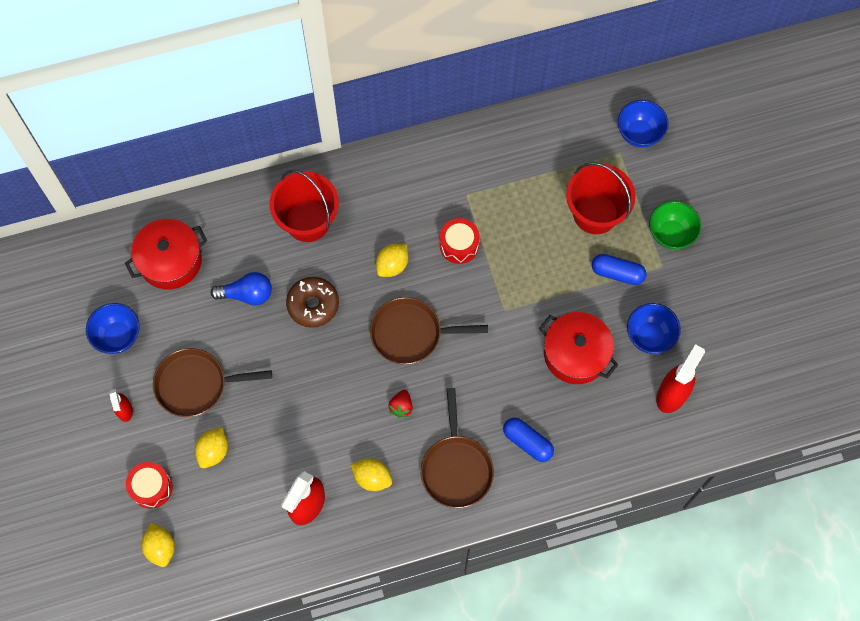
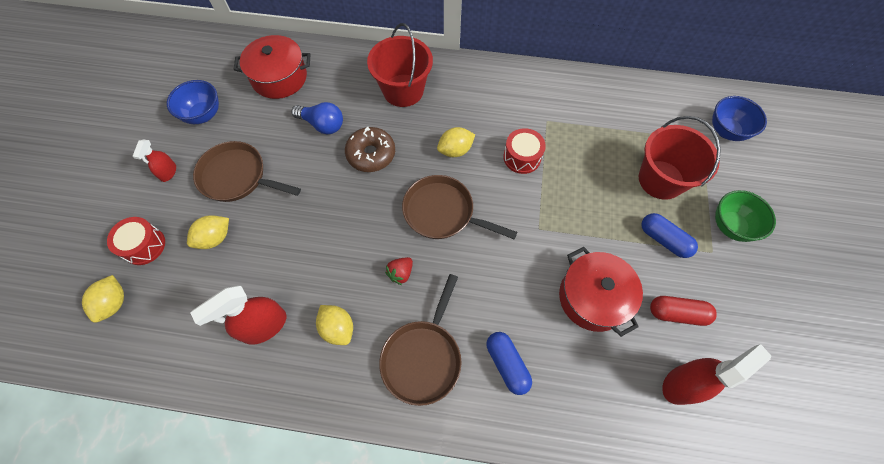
camera: 25 degrees right, 5 degrees down
(649, 336) = (677, 313): blue bowl -> red capsule

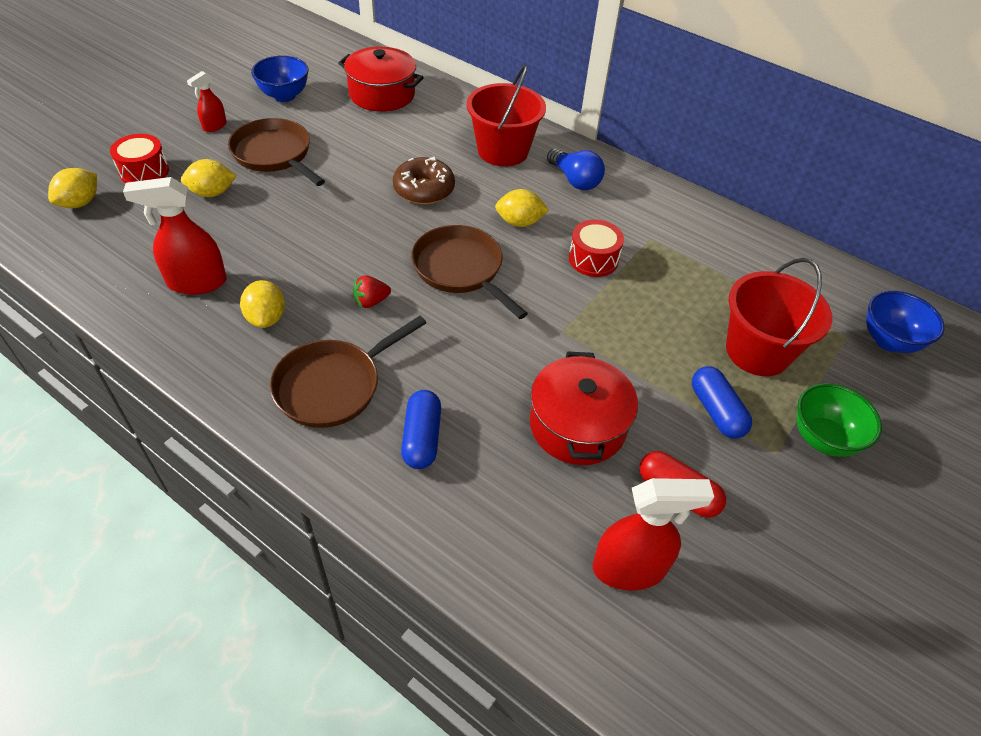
camera: 25 degrees right, 15 degrees down
(322, 125) = (393, 146): blue light bulb -> blue light bulb (575, 180)

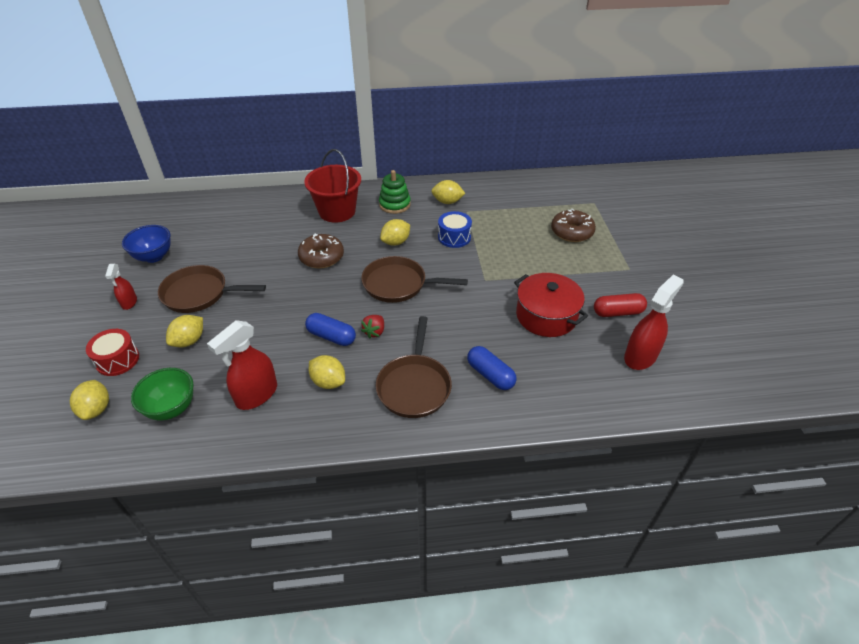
camera: 40 degrees left, 5 degrees down
(382, 94) = (220, 220): red pot -> none
(575, 180) = (394, 204): blue light bulb -> green stacking toy
(593, 259) = (454, 237): red drum -> blue drum
(641, 214) = (447, 202): none -> yellow lemon
(716, 411) = (589, 268): blue capsule -> blue capsule (331, 336)
(757, 351) = (571, 232): red bucket -> brown donut
(823, 439) = (637, 250): green bowl -> green bowl (171, 408)
(889, 341) = (610, 195): blue bowl -> none

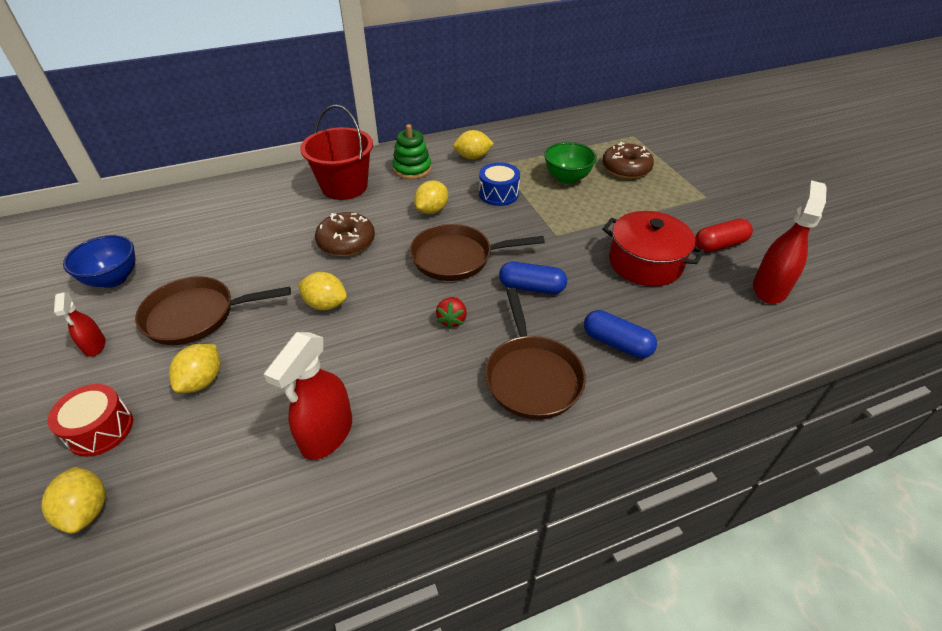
camera: 15 degrees left, 0 degrees up
(171, 408) = (207, 481): green bowl -> green bowl (567, 178)
(328, 382) = (419, 395): yellow lemon -> yellow lemon (325, 304)
(331, 336) = (399, 336): blue capsule -> blue capsule (531, 287)

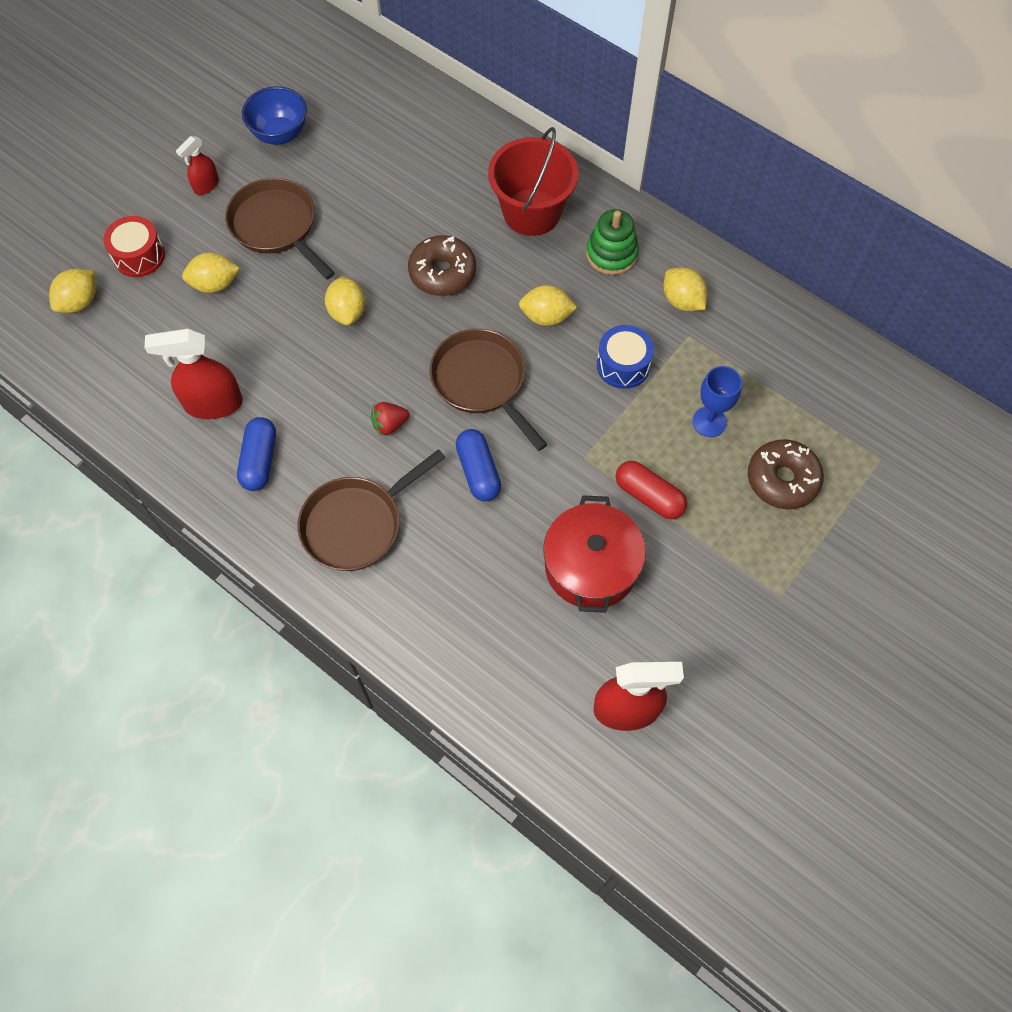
camera: 60 degrees right, 20 degrees up
(567, 178) = (709, 422): green bowl -> blue goblet
(616, 343) = (442, 580): blue capsule -> blue capsule (259, 460)
(719, 245) = (679, 636): red capsule -> red capsule (649, 496)

